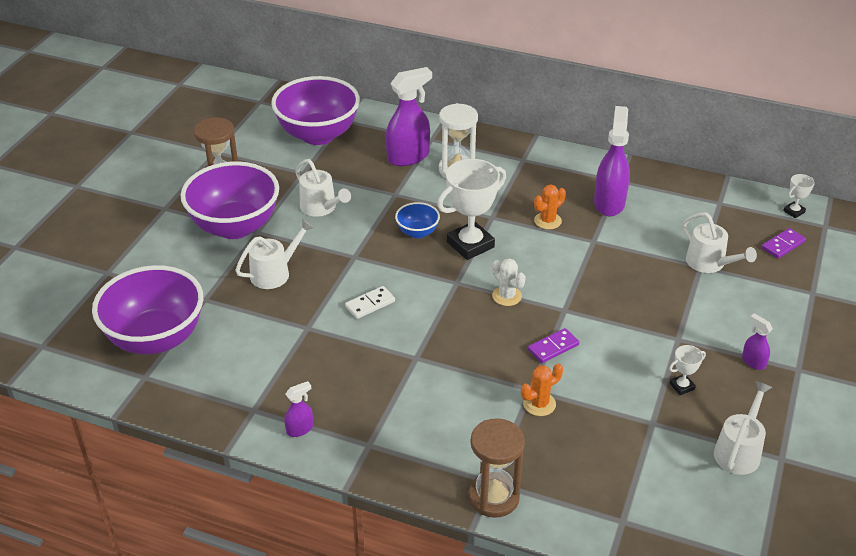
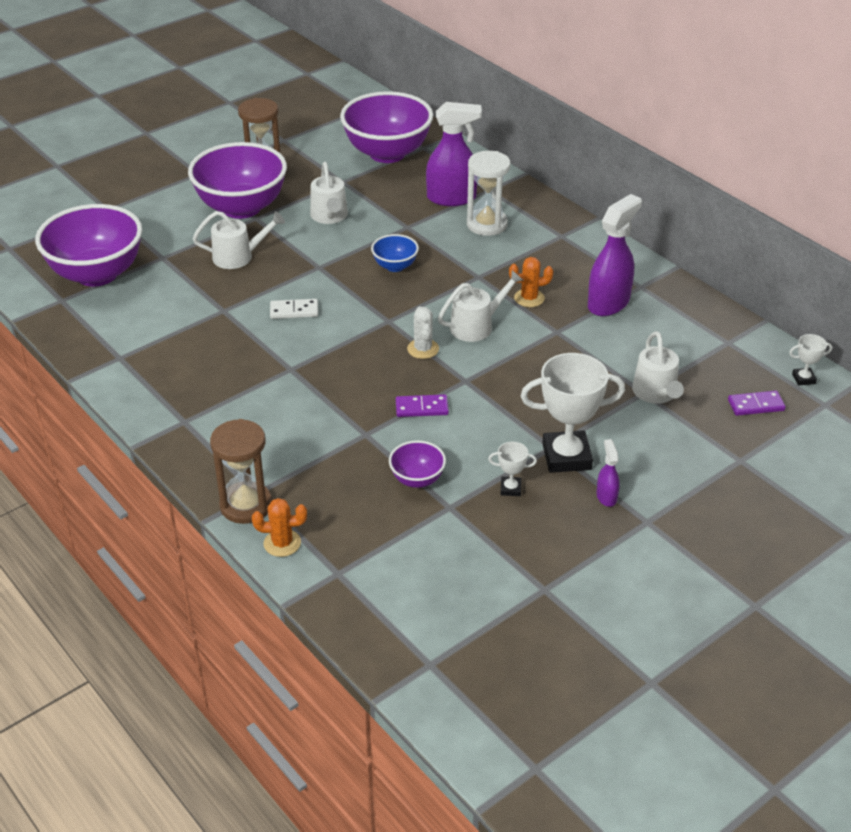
camera: 30 degrees right, 0 degrees up
(300, 429) = (141, 387): purple spray bottle -> none
(470, 245) = (433, 293): white trophy -> white trophy (566, 456)
(539, 404) = (361, 449): orange cactus -> orange cactus (282, 543)
(607, 410) = (417, 479): none -> purple bowl
(739, 451) = (508, 565): white watering can -> white watering can (476, 326)

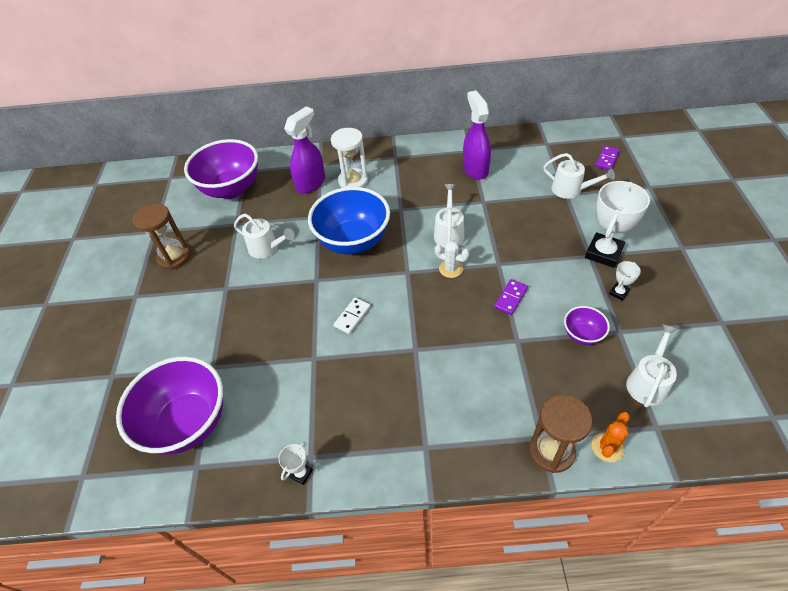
camera: 50 degrees left, 10 degrees up
(238, 257) = (259, 319): white watering can -> white watering can (647, 382)
(241, 208) = (205, 290): purple bowl -> none
(395, 266) = (353, 241): blue bowl -> blue bowl, size x2.16
(529, 298) = (442, 198): orange cactus -> none
(606, 496) = (650, 253): purple spray bottle -> none
(803, 379) = (596, 133): white trophy -> white trophy (301, 473)

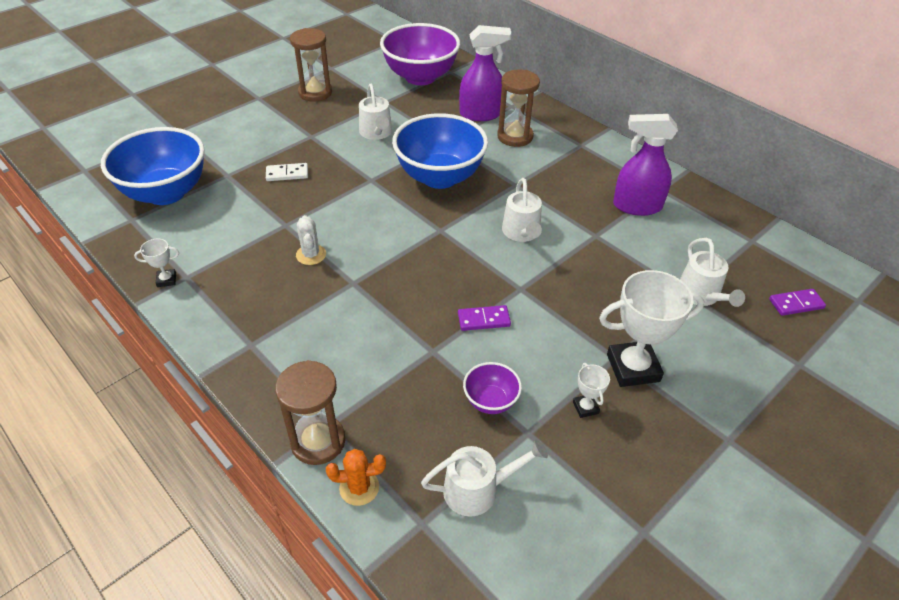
camera: 45 degrees right, 5 degrees down
(188, 423) = (166, 193): purple bowl -> blue bowl
(352, 316) = (352, 223): white domino -> white domino (287, 174)
(353, 181) = (515, 136): white hourglass -> brown hourglass
(449, 233) = (522, 232): white watering can -> white watering can turned 120 degrees clockwise
(451, 269) = (476, 257): white cactus -> white cactus (311, 255)
(475, 169) = (636, 206): purple spray bottle -> purple spray bottle turned 120 degrees counterclockwise
(618, 293) = (585, 407): white trophy -> white trophy turned 75 degrees clockwise

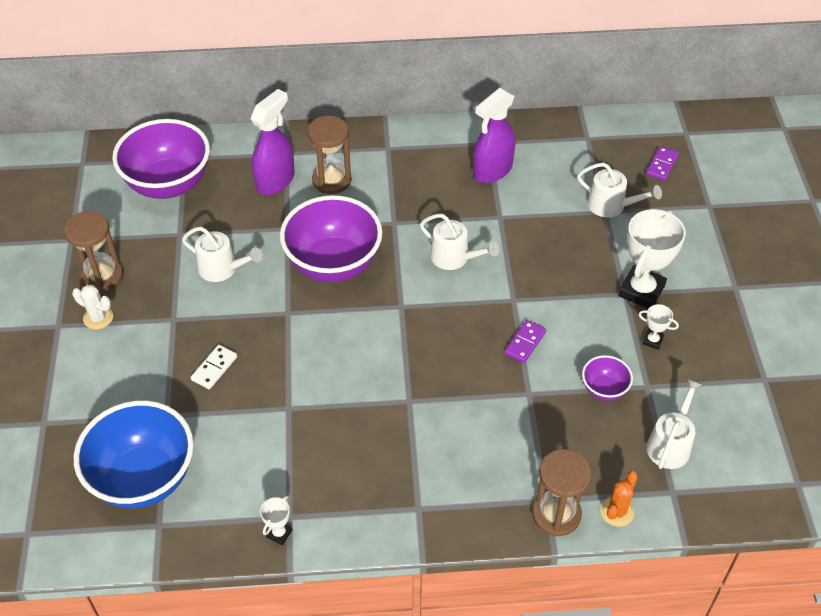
camera: 50 degrees left, 5 degrees up
(311, 255) = (347, 410): white cactus -> white cactus (98, 318)
(440, 177) = (333, 264): blue bowl -> purple bowl

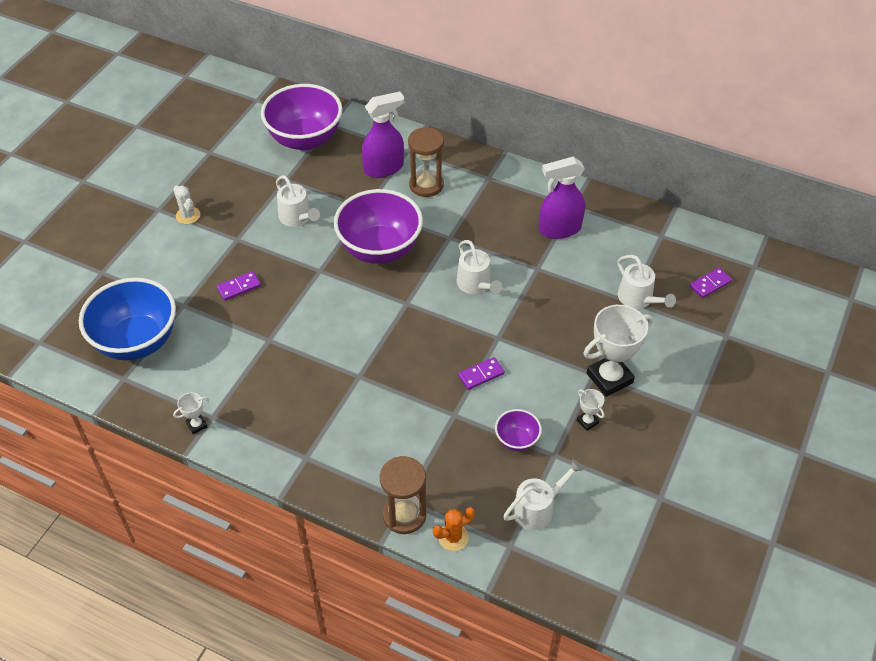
camera: 30 degrees right, 0 degrees up
(102, 276) = (211, 187): brown hourglass -> none
(214, 368) = (239, 287): white domino -> purple domino

